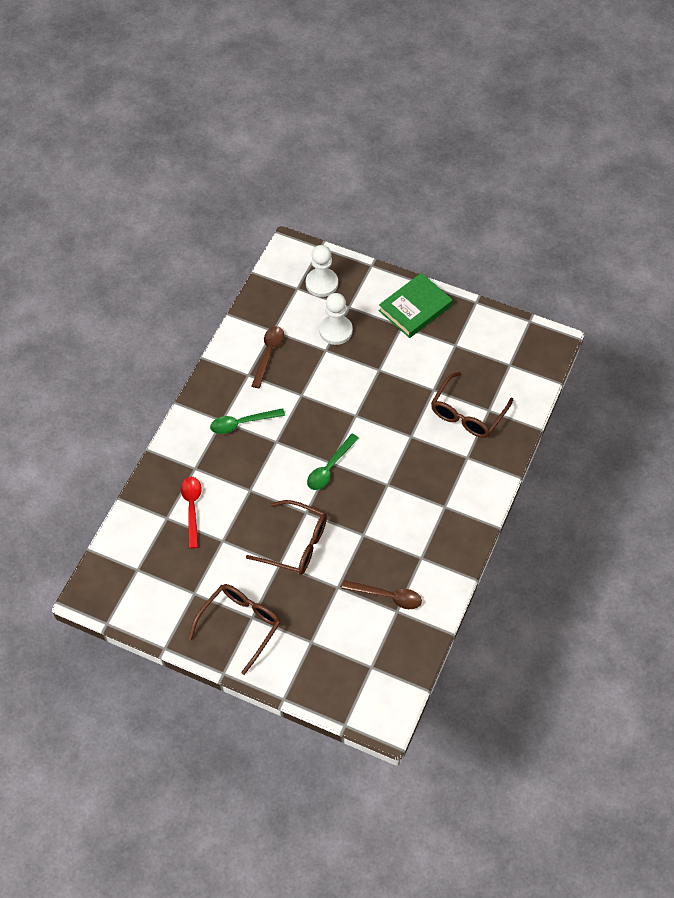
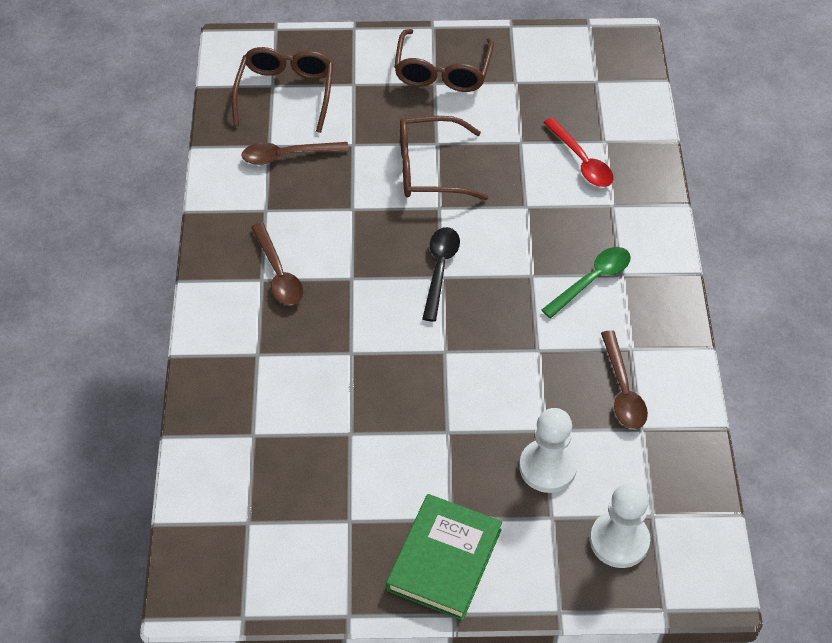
camera: 155 degrees right, 5 degrees down
(329, 468) = (440, 269): green spoon -> black spoon
(432, 506) = (278, 273): none -> brown spoon
(467, 414) = (282, 416): brown glasses -> brown glasses (285, 93)

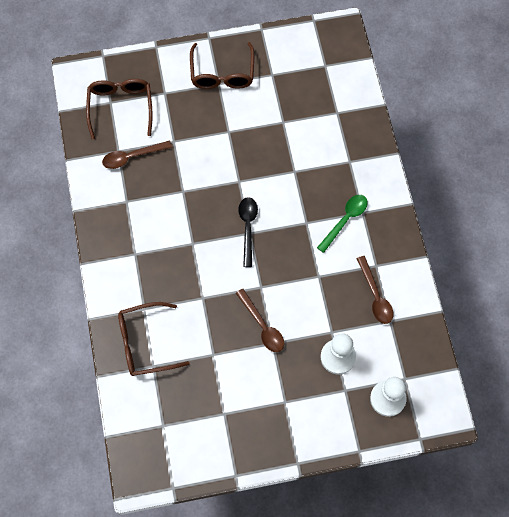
camera: 10 degrees left, 15 degrees up
(278, 273) = (145, 247): brown spoon -> brown spoon (262, 326)
(430, 169) = (227, 152): brown glasses -> brown glasses (145, 343)
(444, 560) = (286, 429): green book -> none
(581, 161) = (325, 131): red spoon -> none

